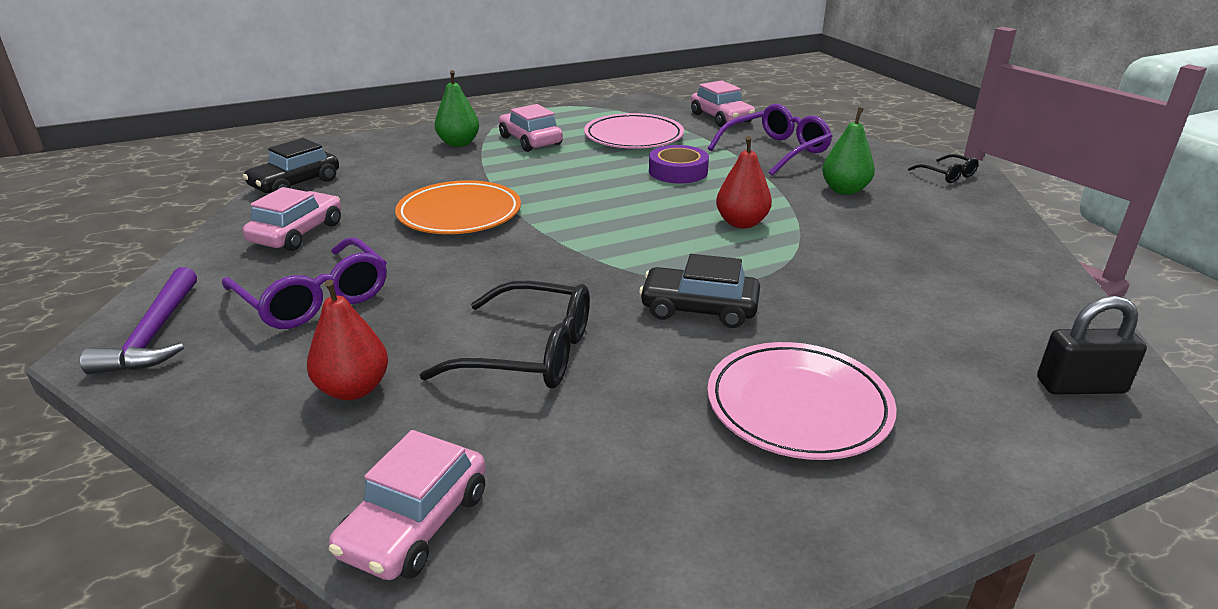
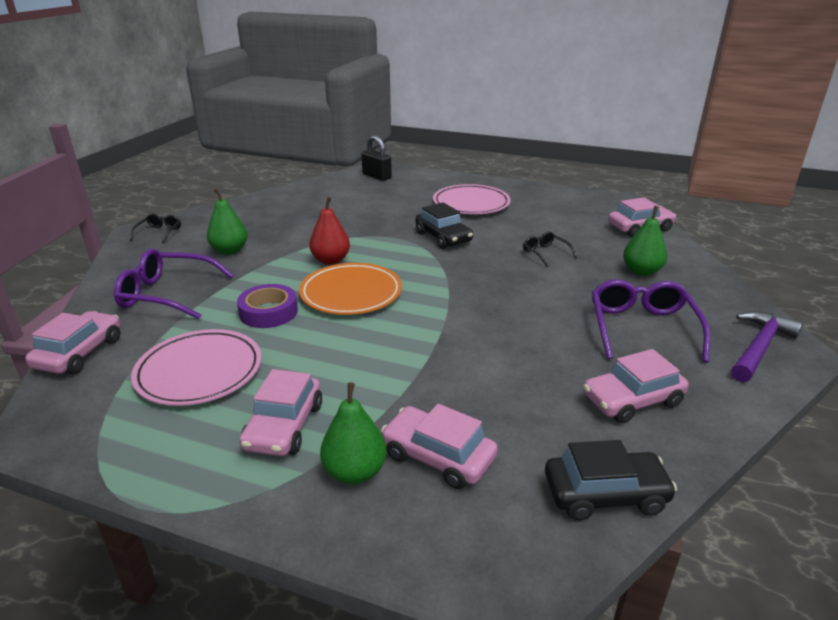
camera: 135 degrees left, 0 degrees up
(353, 389) = (641, 271): red pear -> green pear
(418, 162) = (438, 457): none -> pink car
(459, 214) = (482, 354): orange plate -> orange plate (351, 293)
(528, 353) = (545, 253): black glasses -> black glasses, size x0.52

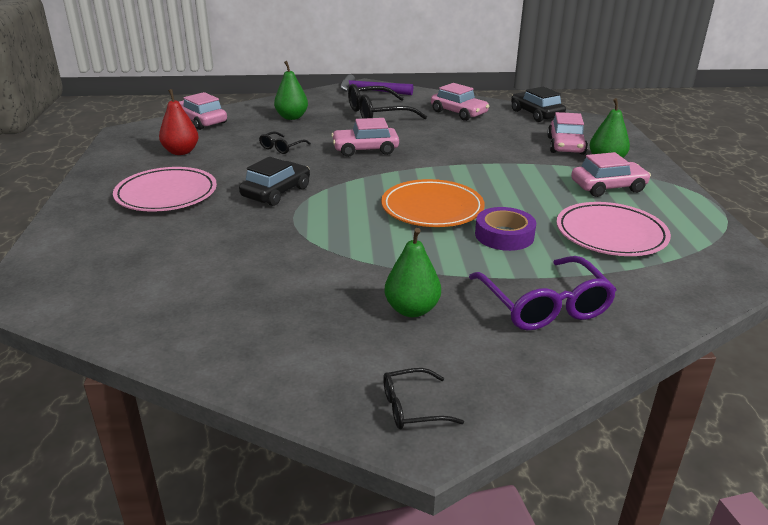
camera: 115 degrees left, 0 degrees up
(79, 353) = (678, 303): pink car -> pink car (365, 149)
(331, 260) = (378, 236): red pear -> red pear (181, 152)
(377, 176) = (63, 281): black padlock -> none
(642, 328) = (378, 114): purple glasses -> black glasses

